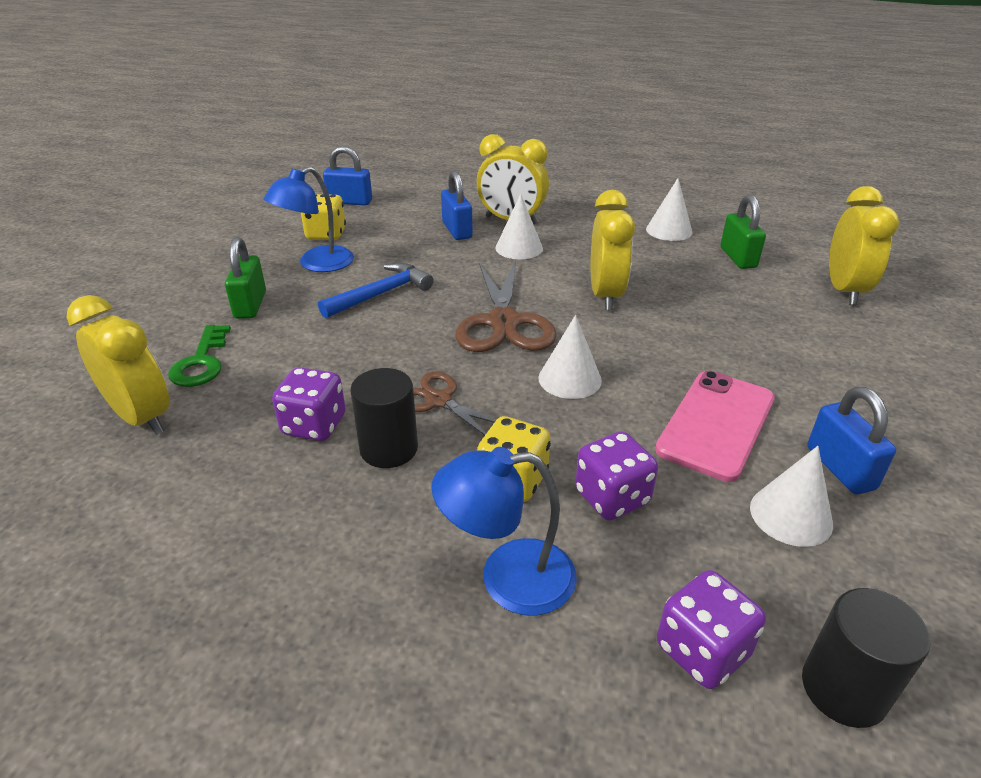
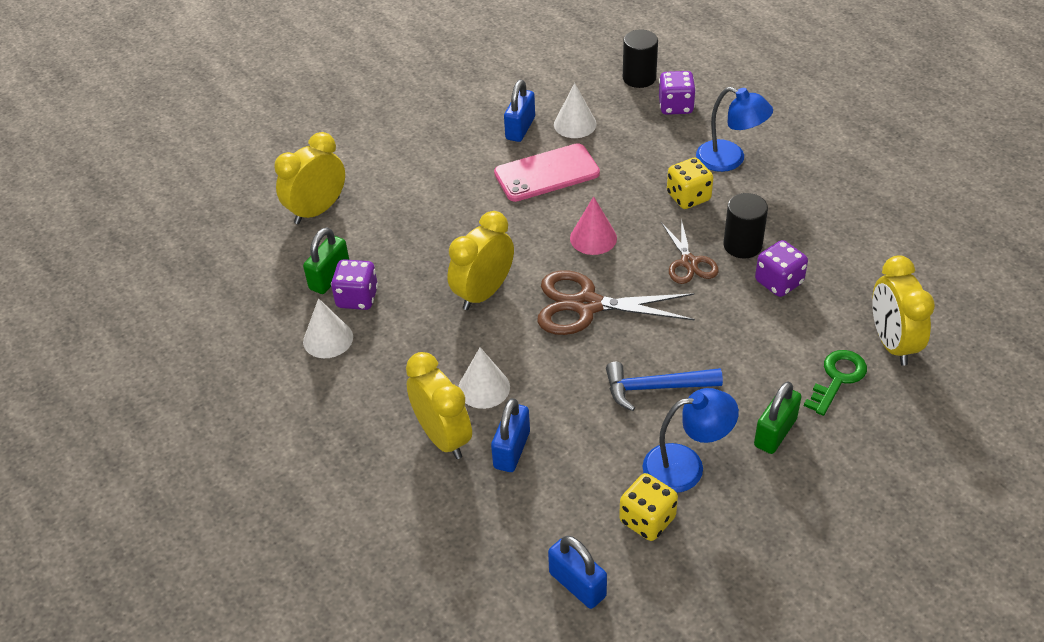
camera: 140 degrees left, 10 degrees up
(503, 322) = (587, 305): brown scissors -> brown scissors turned 120 degrees counterclockwise
(570, 379) = (593, 238): white cone -> pink cone
(612, 497) = (647, 167): purple dice -> purple dice (357, 298)

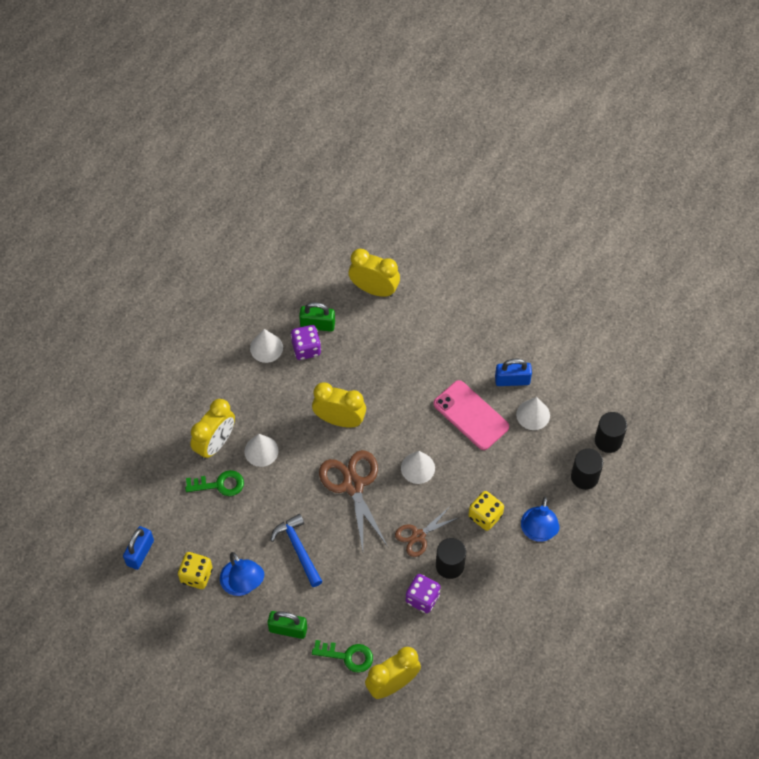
camera: 65 degrees right, 15 degrees up
(511, 450) = (220, 484): blue padlock -> green key
(593, 238) = (418, 468): pink cone -> white cone
(675, 106) = (584, 477): purple dice -> black cylinder

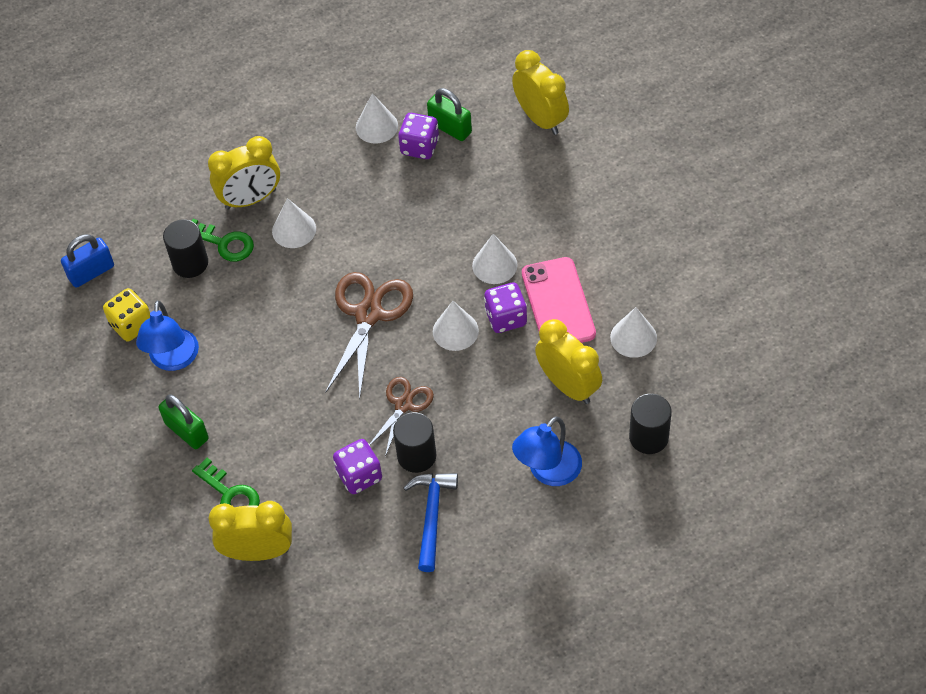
camera: 35 degrees right, 5 degrees down
(298, 549) = (259, 352): blue hammer -> blue hammer (432, 516)
(339, 420) = (403, 238): yellow clock -> yellow clock (568, 386)
(412, 409) = (494, 265): none -> white cone
(418, 536) = (403, 405): brown scissors -> brown scissors turned 120 degrees clockwise
(444, 442) = (506, 318): none -> purple dice
(485, 516) = (497, 422): yellow dice -> none
(512, 380) = (635, 288): blue padlock -> none
(608, 440) = (707, 410): black cylinder -> black cylinder (190, 263)

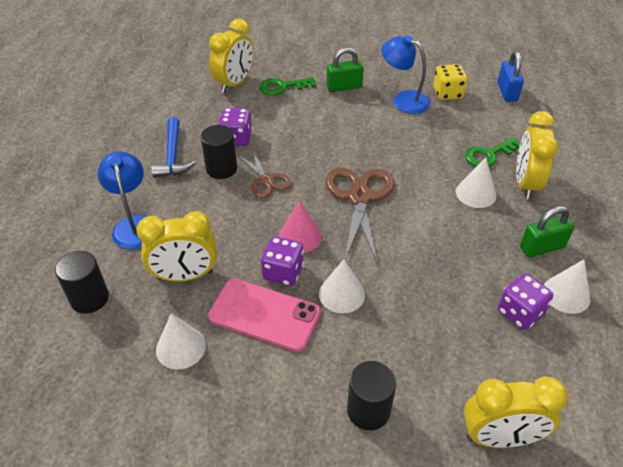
camera: 120 degrees right, 10 degrees down
(190, 263) = (482, 133): black cylinder -> black cylinder (368, 410)
(368, 314) = (359, 197): brown scissors -> brown scissors turned 135 degrees counterclockwise
(432, 516) = (173, 155): blue hammer -> blue hammer turned 45 degrees clockwise
(450, 128) = (532, 349): green padlock -> green padlock (541, 247)
(455, 331) = (300, 236): white cone -> pink cone

